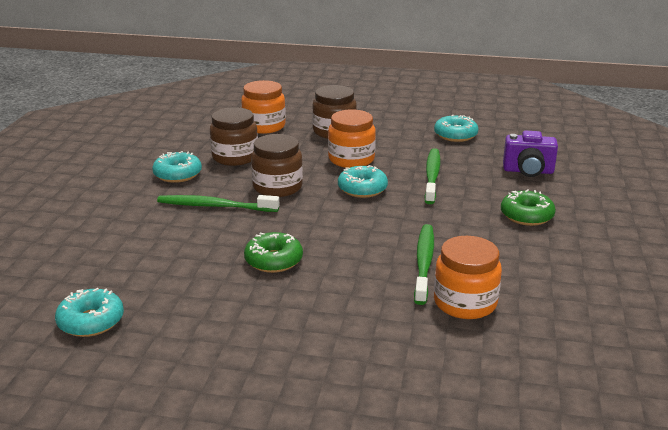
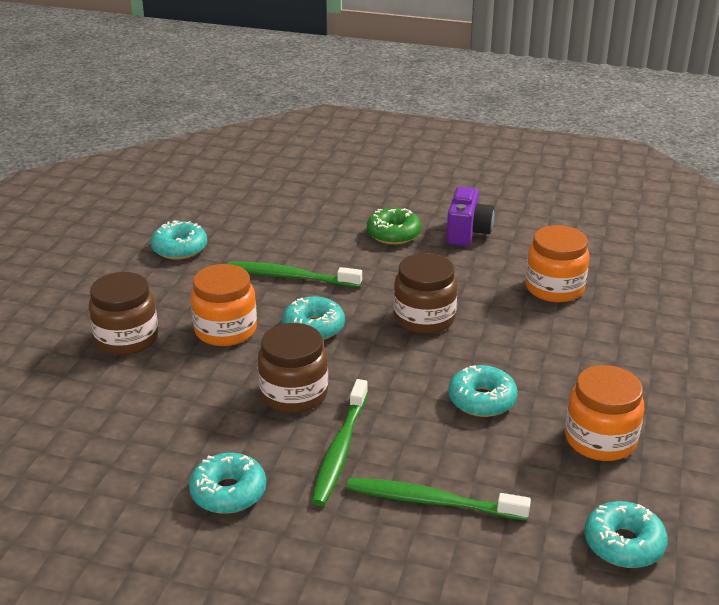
camera: 85 degrees left, 5 degrees up
(235, 157) = (183, 433): brown jar -> brown jar (424, 318)
(264, 126) = (75, 404): orange jar -> orange jar (600, 440)
(273, 260) = (482, 400): green donut -> turquoise donut
(424, 263) = (485, 302): green toothbrush -> green toothbrush (431, 501)
(528, 171) = (293, 218): purple camera -> purple camera (467, 233)

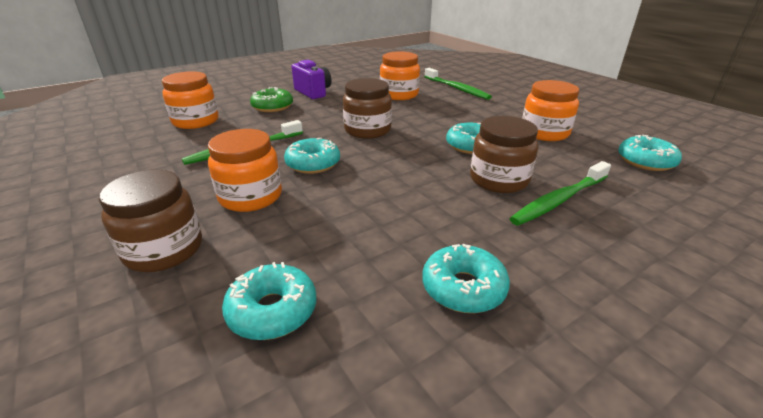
camera: 50 degrees left, 0 degrees up
(179, 248) = (114, 172): turquoise donut -> turquoise donut (272, 310)
(294, 394) = (375, 201): brown jar -> brown jar (499, 180)
(303, 218) = (196, 121): none -> orange jar
(340, 450) = (465, 210): green toothbrush -> green toothbrush (457, 88)

